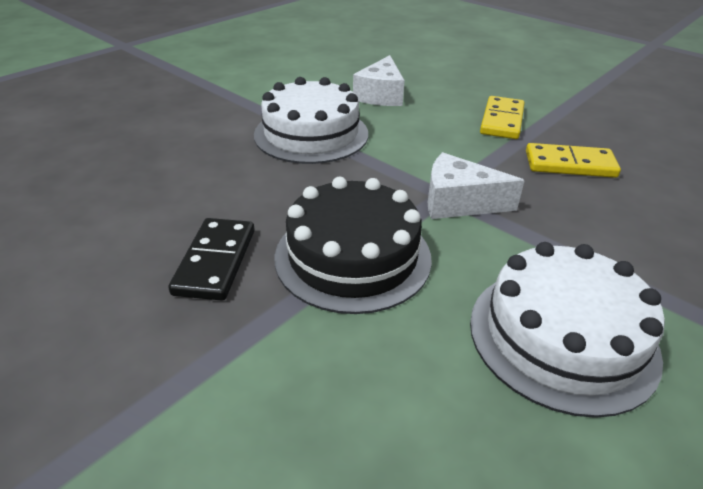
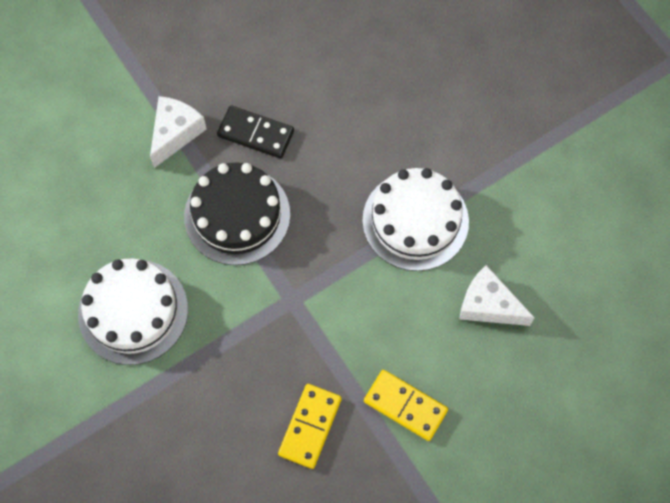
camera: 105 degrees right, 30 degrees up
(458, 202) = (278, 306): white cheese -> white cheese (175, 133)

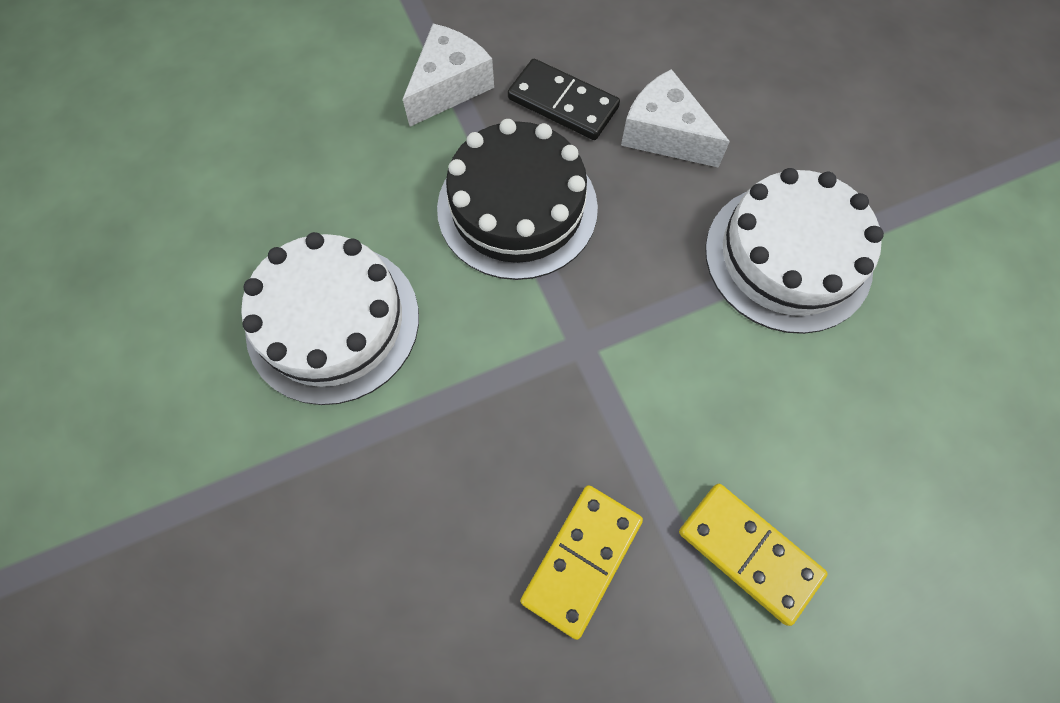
camera: 10 degrees right, 0 degrees up
(488, 305) = (899, 405): white cheese -> white cheese (664, 134)

